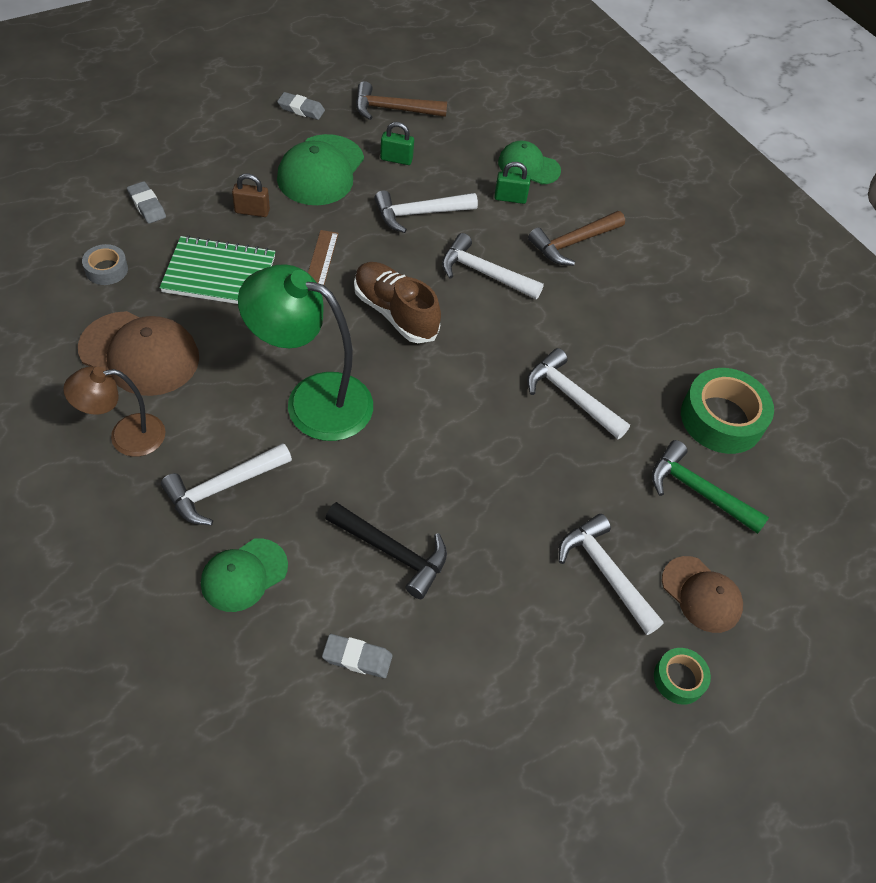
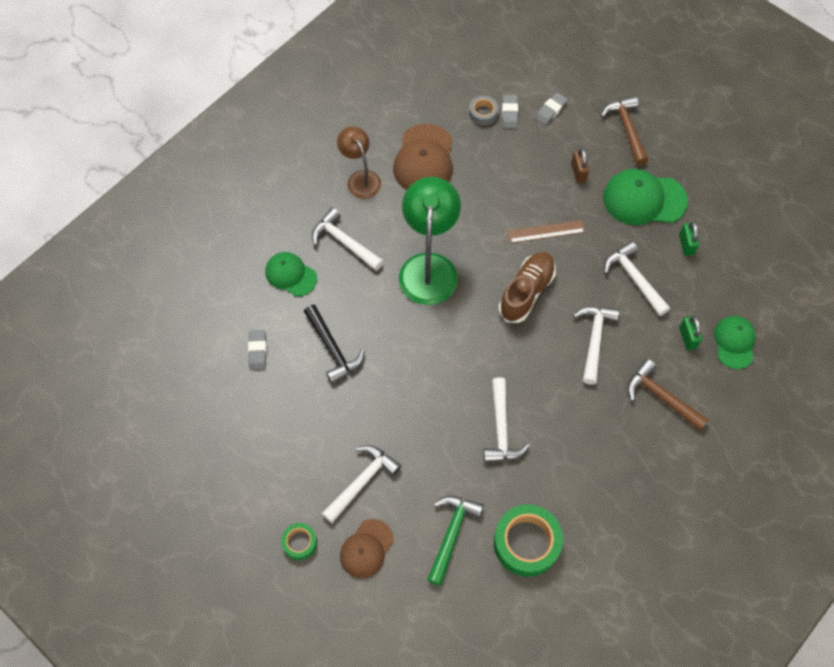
camera: 80 degrees right, 10 degrees up
(219, 274) = (510, 176): green notebook -> none
(301, 109) = (705, 163): grey eraser -> grey eraser (509, 113)
(392, 552) = (332, 349): black hammer -> black hammer turned 45 degrees counterclockwise
(393, 109) = (744, 225): brown hammer -> brown hammer (627, 129)
(571, 396) = (501, 429): white hammer -> white hammer turned 150 degrees clockwise

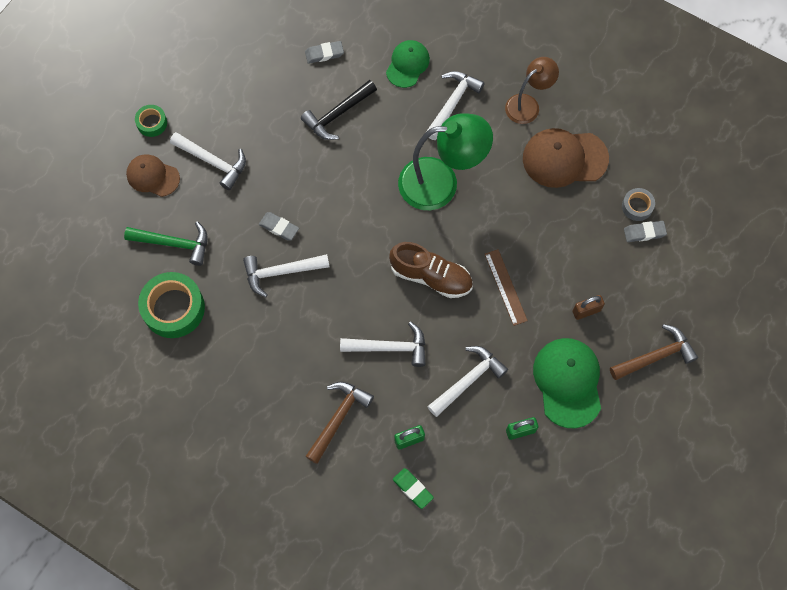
camera: 80 degrees right, 5 degrees up
(550, 110) = (659, 274): grey eraser -> grey eraser (279, 227)
(734, 342) = (412, 489): green cap -> green eraser

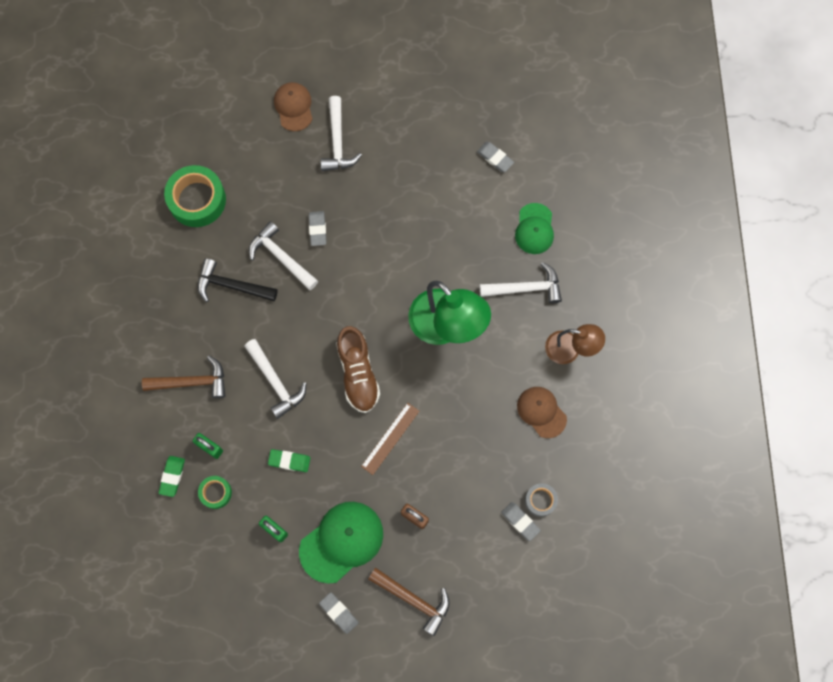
camera: 55 degrees right, 5 degrees up
(152, 123) = (337, 74): green tape -> green tape (215, 493)
(174, 243) = (249, 162): green hammer -> none
(337, 114) = (448, 205): black hammer -> black hammer (232, 285)
(407, 64) = (534, 229): green cap -> green cap turned 105 degrees clockwise
(468, 380) = (289, 461): white hammer -> green eraser
(564, 158) = (541, 412): brown cap -> brown cap, size x0.64
(627, 423) = (339, 613): none -> grey eraser

